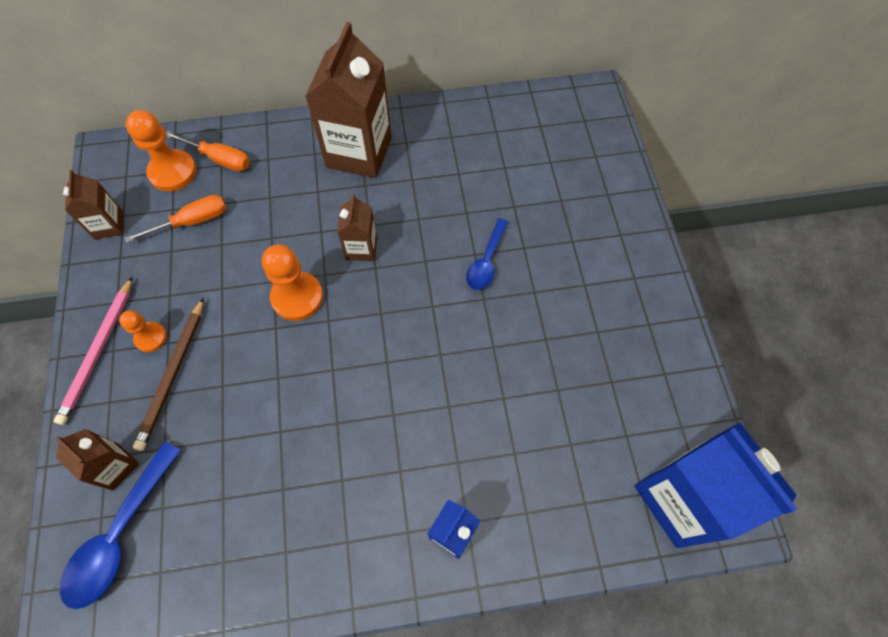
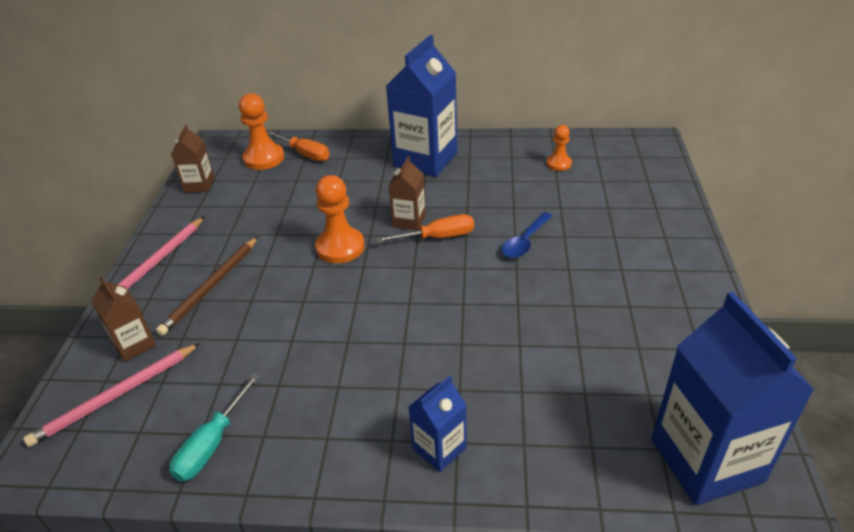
camera: 15 degrees right, 25 degrees down
(120, 534) = (116, 396): blue spoon -> pink pencil
(151, 337) = (203, 259): orange pawn -> orange pawn (559, 163)
(192, 222) = (267, 189): orange screwdriver -> orange screwdriver (437, 237)
(238, 571) = (212, 444): none -> turquoise screwdriver
(359, 152) = (425, 160): brown carton -> blue carton

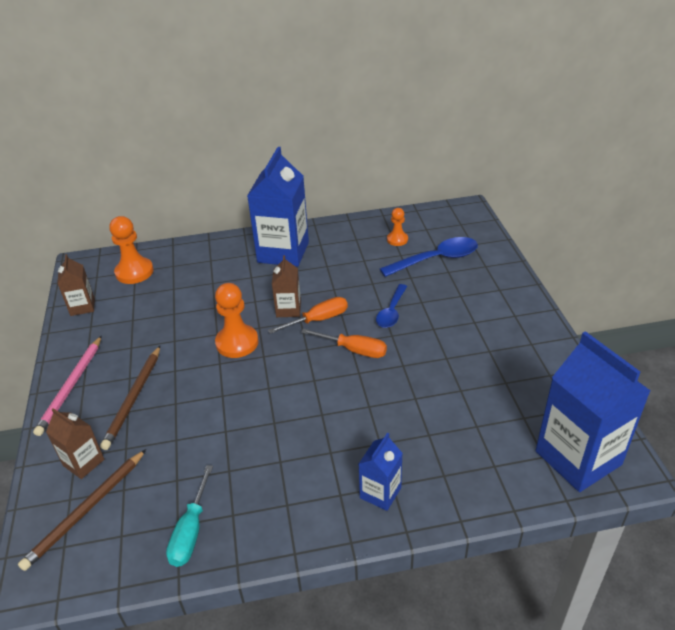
camera: 15 degrees left, 0 degrees up
(116, 396) = (87, 510): pink pencil -> brown pencil
(305, 154) = (171, 262): orange screwdriver -> orange screwdriver (353, 350)
(598, 192) = (436, 259): none -> blue spoon

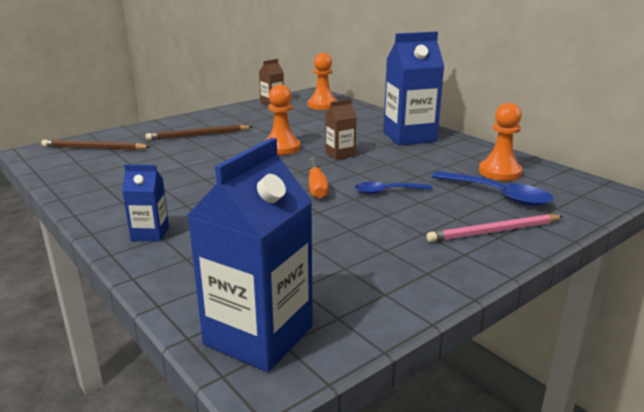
camera: 60 degrees right, 15 degrees down
(71, 386) = (197, 119): pink pencil -> pink pencil (494, 231)
(83, 462) = (133, 138): brown carton -> none
(191, 531) = (86, 178): turquoise screwdriver -> none
(318, 320) = (339, 167): orange screwdriver -> none
(397, 239) = (499, 172): orange pawn -> orange pawn, size x1.71

